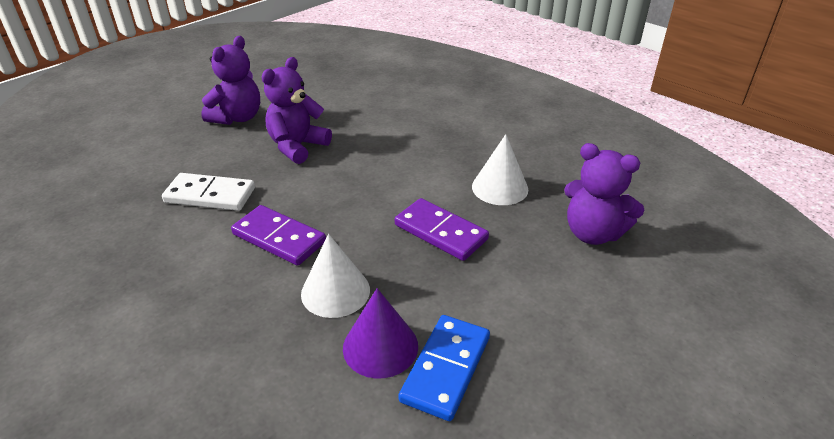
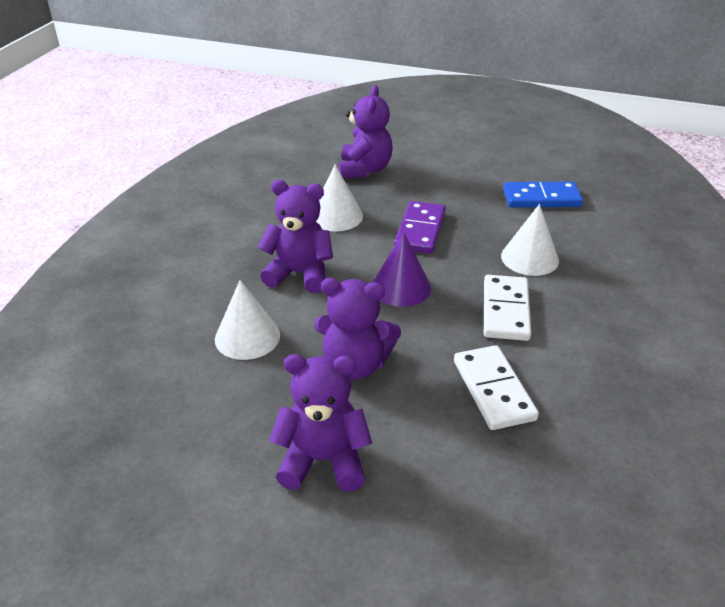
camera: 115 degrees left, 0 degrees up
(279, 238) = (506, 310): purple domino -> white domino
(366, 114) = (247, 337): none -> white cone
(380, 346) = (553, 224): purple cone -> purple cone (401, 287)
(421, 148) = (299, 274): none -> purple teddy bear

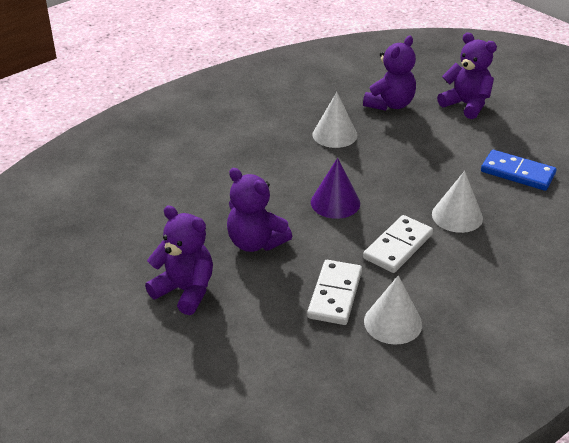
camera: 30 degrees right, 0 degrees up
(247, 337) = (201, 198): white cone -> white cone (393, 322)
(299, 274) = (271, 168): purple teddy bear -> purple teddy bear (466, 105)
(420, 230) = (389, 166): purple domino -> none

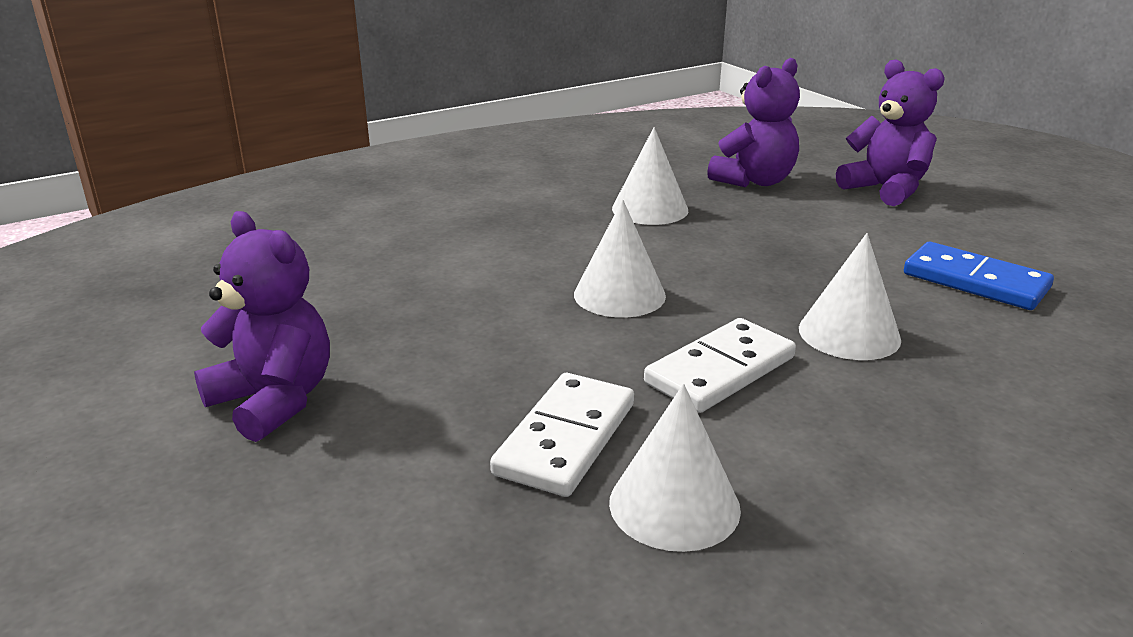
camera: 10 degrees right, 10 degrees down
(255, 242) = (448, 338): purple teddy bear -> none
(335, 202) = (619, 294): purple cone -> white cone

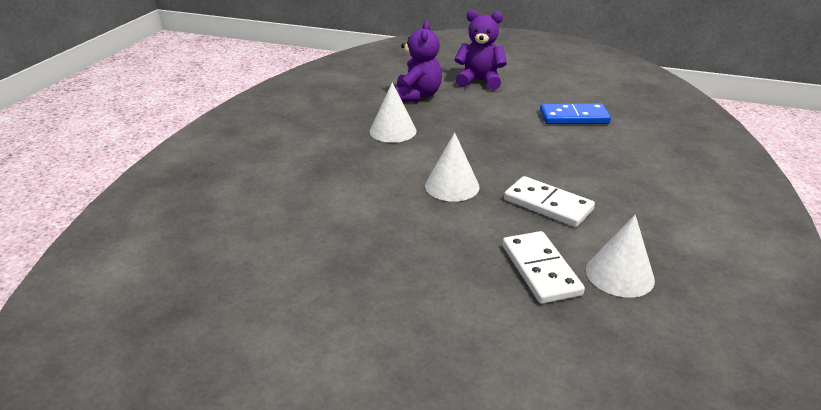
camera: 40 degrees left, 5 degrees up
(274, 400) = (382, 330): purple teddy bear -> none
(720, 370) = (548, 204): white domino -> white domino turned 60 degrees counterclockwise
(849, 333) = (566, 163): white cone -> none

